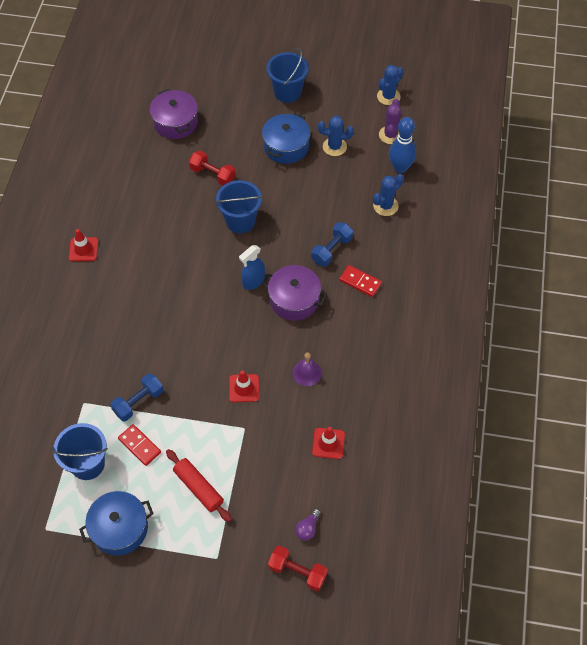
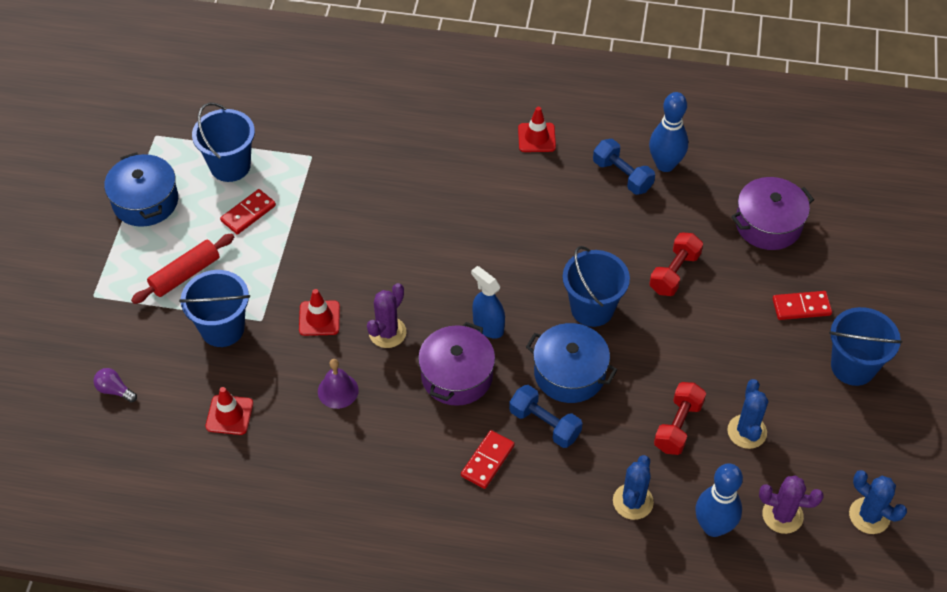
camera: 90 degrees right, 5 degrees down
(118, 174) = (665, 164): none -> blue bowling pin
(138, 402) = (308, 209): blue dumbbell -> blue dumbbell (622, 175)
(242, 112) = (801, 307): none -> red domino
(251, 455) = (222, 328): none -> blue bucket
(257, 343) = (387, 332): none -> purple cactus
(286, 146) = (739, 365): blue pot -> blue pot (569, 373)
(297, 571) = (61, 379): red dumbbell -> red dumbbell (678, 426)
(385, 206) = (633, 501): blue cactus -> blue cactus turned 60 degrees clockwise

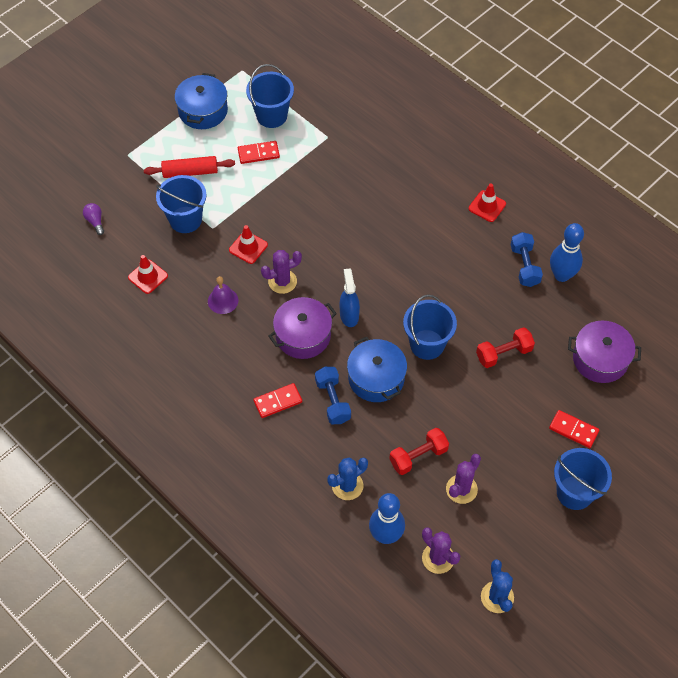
camera: 35 degrees right, 5 degrees up
(747, 432) = (461, 489): blue cactus -> purple cactus

